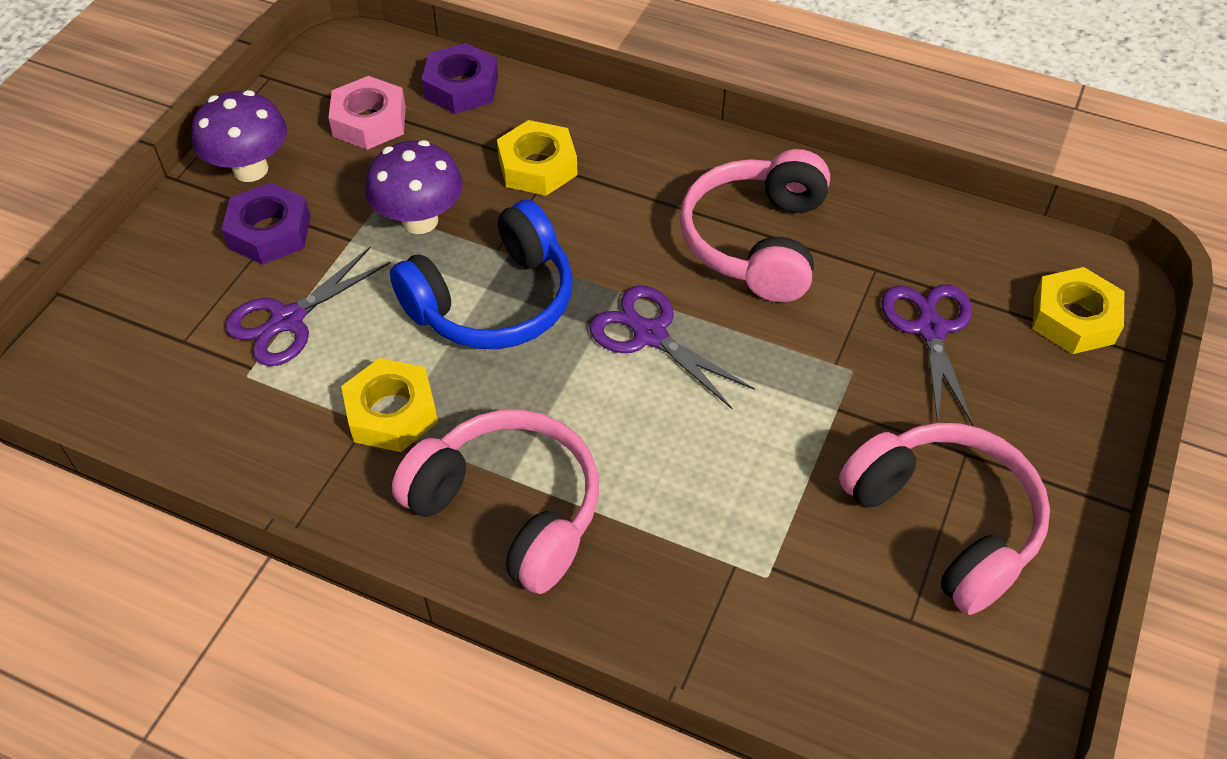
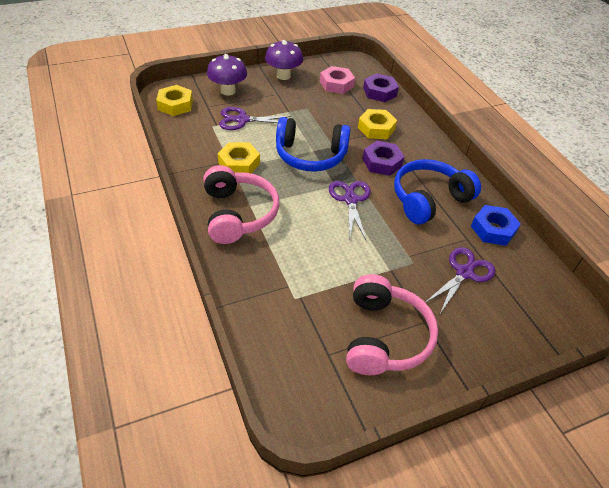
camera: 40 degrees right, 5 degrees down
(269, 232) = (267, 94): purple nut -> purple nut (382, 162)
(420, 220) = (316, 119): purple mushroom -> purple mushroom (228, 91)
(757, 241) = (429, 199): pink headphones -> blue headphones
(890, 225) = (493, 229): none -> blue nut
(1074, 319) = (537, 315): yellow nut -> yellow nut (175, 105)

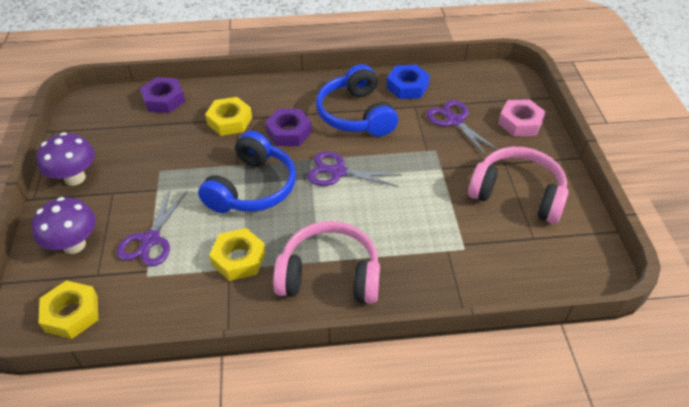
camera: 70 degrees left, 0 degrees up
(336, 84) = (126, 132): pink nut -> pink nut (520, 122)

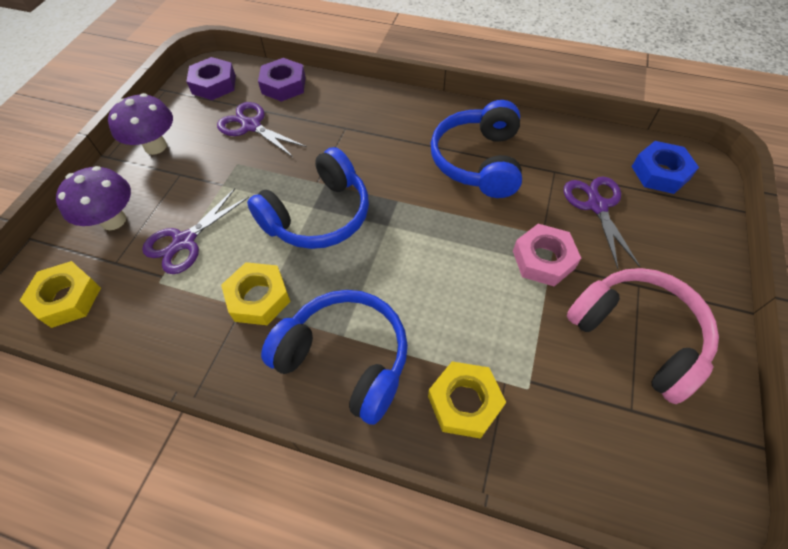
camera: 25 degrees right, 10 degrees up
(229, 121) = (336, 128): yellow nut -> yellow nut (464, 402)
(289, 132) = (391, 160): purple nut -> purple nut (214, 84)
(329, 275) = (345, 359): pink headphones -> blue headphones
(337, 172) = (421, 227): purple scissors -> purple scissors (251, 126)
(407, 86) = (557, 143): blue nut -> blue nut (660, 173)
(520, 122) = (686, 234): pink nut -> pink nut (543, 259)

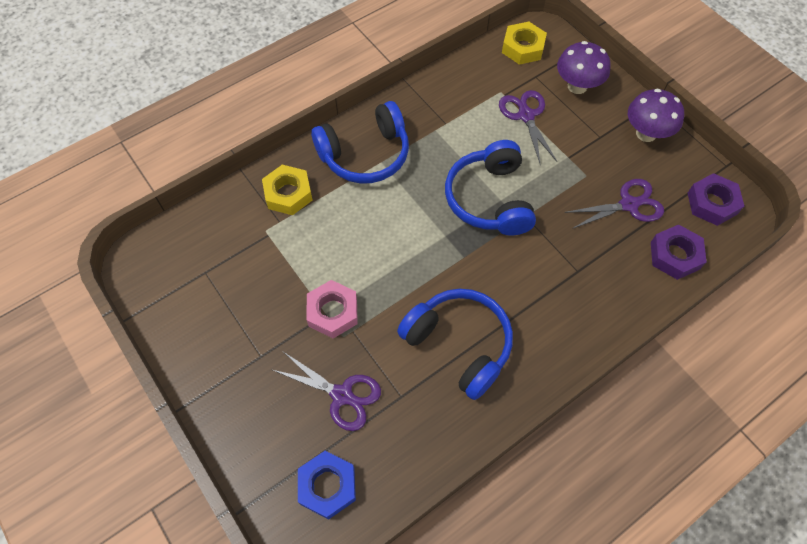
camera: 125 degrees right, 5 degrees up
(258, 298) = (445, 134): yellow nut -> none
(637, 335) = (234, 318): pink headphones -> none

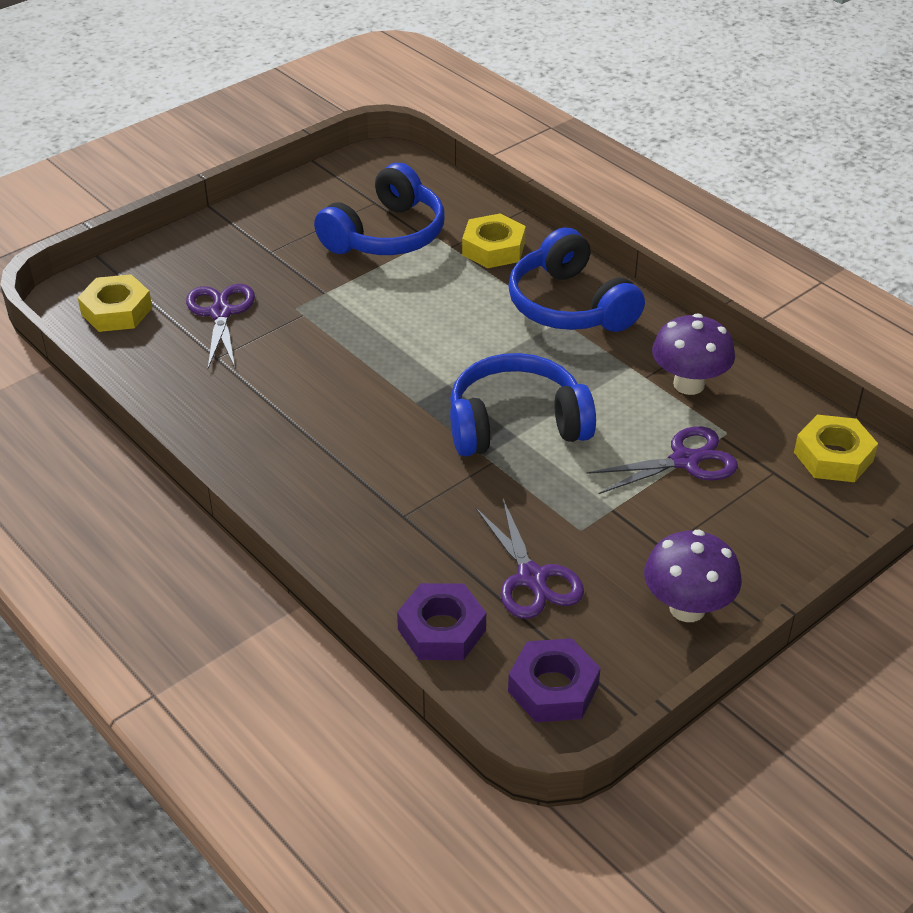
camera: 85 degrees right, 20 degrees down
(327, 486) = (117, 311): blue nut -> yellow nut
(333, 312) = (327, 297): pink nut -> none
(342, 395) = (220, 313): purple scissors -> purple scissors turned 150 degrees clockwise
(459, 344) = (285, 402): blue headphones -> blue headphones (386, 235)
(577, 86) = (768, 522): purple mushroom -> purple mushroom (688, 384)

